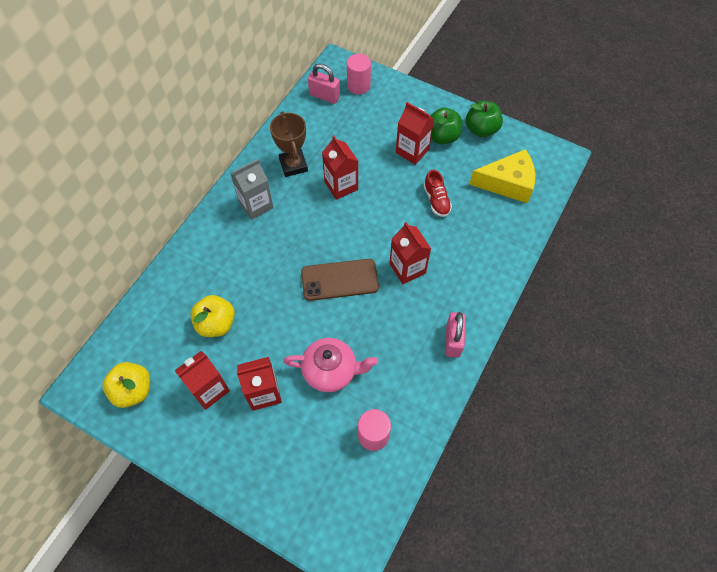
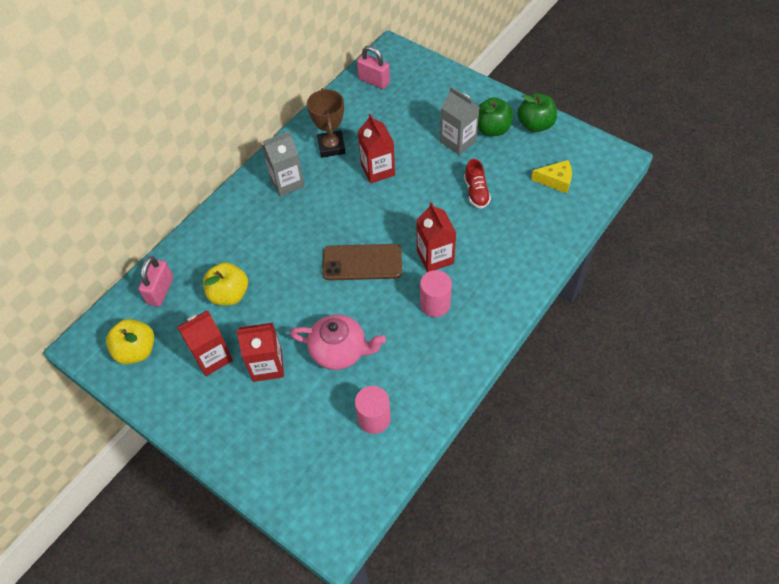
camera: 10 degrees right, 5 degrees down
(358, 86) = (411, 73): pink cylinder -> pink cylinder (435, 304)
(412, 151) = (458, 141): red carton -> grey carton
(453, 340) = (472, 333): pink padlock -> pink padlock (160, 291)
(507, 183) = (555, 181): yellow cheese -> yellow cheese, size x0.59

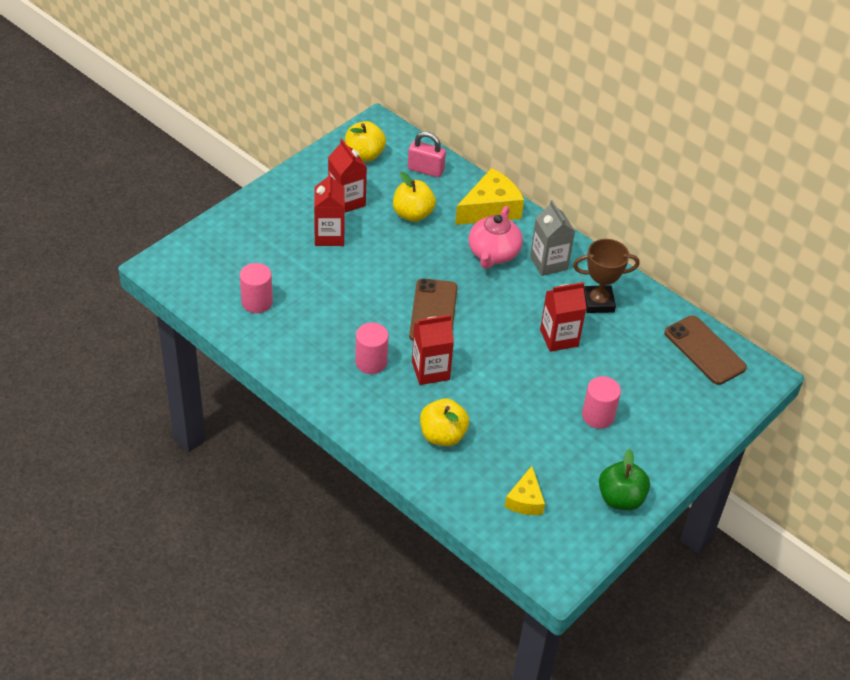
camera: 90 degrees right, 10 degrees down
(217, 231) = (490, 209): none -> yellow cheese
(339, 351) = (333, 285): pink teapot -> pink teapot (493, 254)
(374, 81) = (704, 350): pink padlock -> brown phone
(458, 141) = (598, 416): grey carton -> pink cylinder
(476, 192) = (516, 420): red shoe -> none
(492, 129) = (616, 453): green apple -> none
(506, 240) = (442, 435): none -> yellow apple

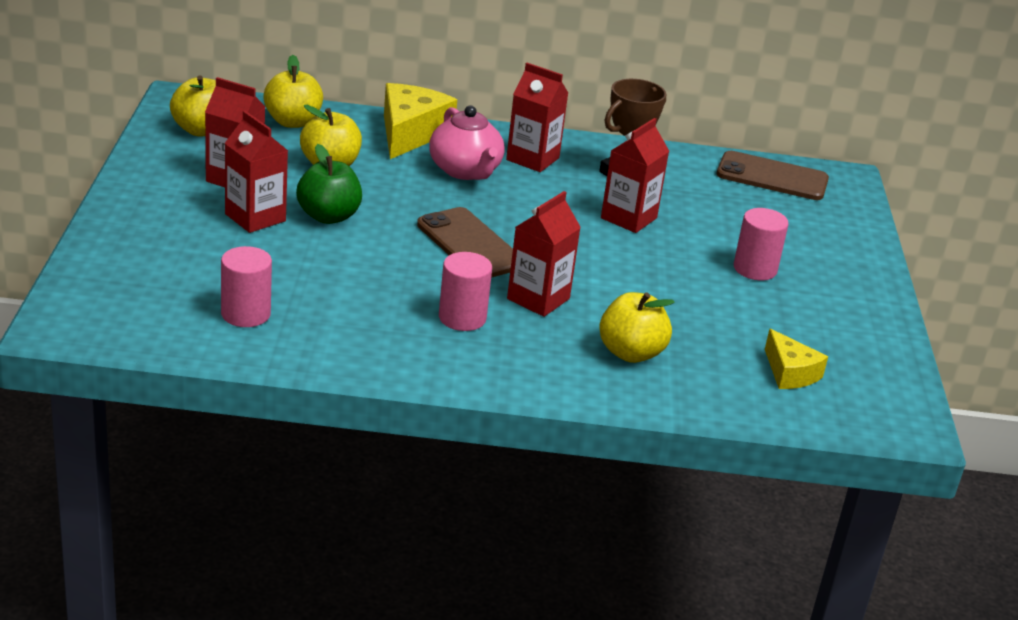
camera: 40 degrees left, 15 degrees down
(425, 170) = (292, 122): pink padlock -> yellow apple
(548, 263) = (532, 159): grey carton -> red carton
(620, 498) = (870, 329): green apple -> green apple (328, 216)

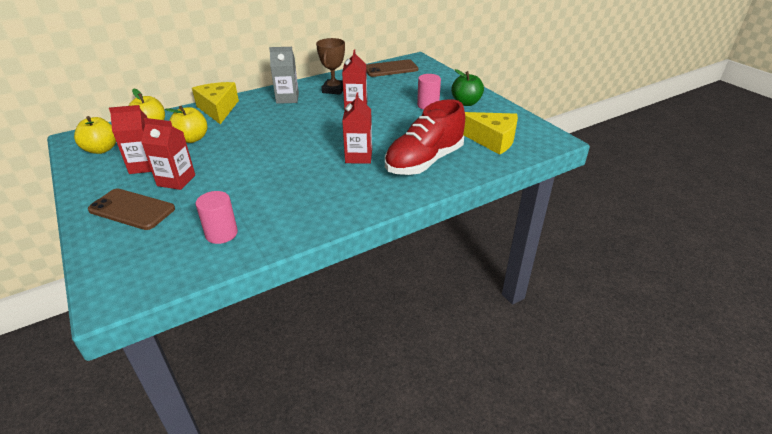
camera: 30 degrees left, 5 degrees up
(328, 216) = (216, 163): green apple -> green apple (466, 103)
(462, 318) = (335, 181): pink cylinder -> none
(465, 170) = (262, 115): pink teapot -> none
(470, 244) = (300, 146): brown phone -> brown phone (132, 209)
(532, 159) = (287, 98): red carton -> grey carton
(631, 353) = (424, 161): yellow apple -> red shoe
(790, 373) = (491, 140): yellow cheese -> yellow cheese, size x1.69

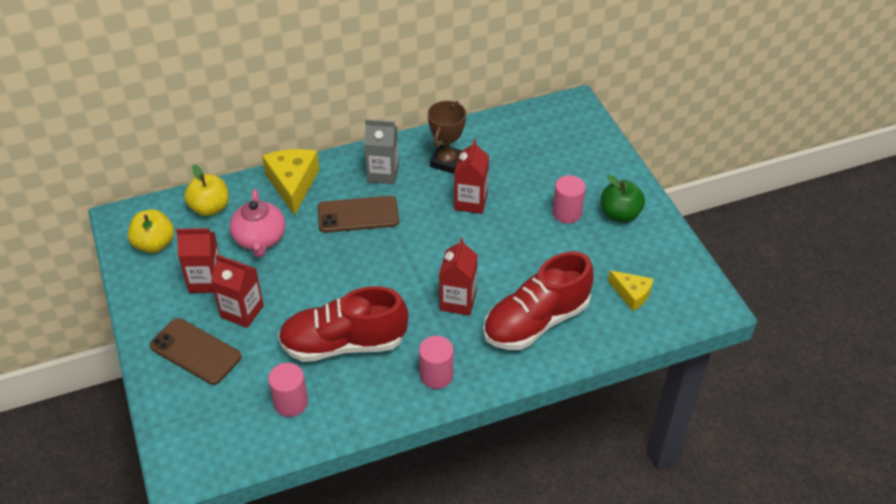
camera: 10 degrees right, 10 degrees up
(192, 139) = (260, 239): yellow apple -> pink teapot
(267, 191) = (343, 344): none -> red shoe
(351, 201) = (436, 375): none -> pink cylinder
(391, 69) = (534, 123): brown phone -> brown phone (358, 215)
(491, 140) = (631, 294): yellow cheese -> yellow cheese, size x0.59

